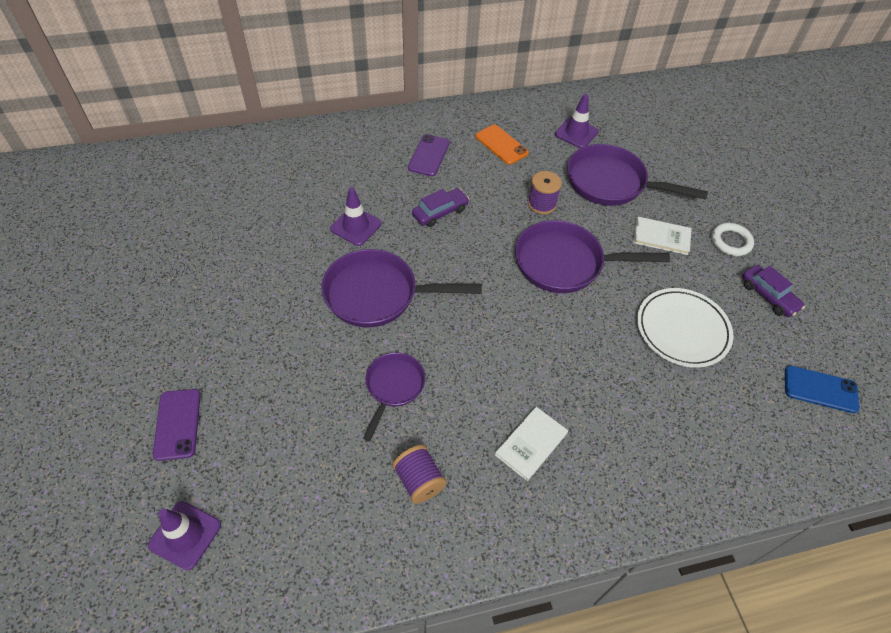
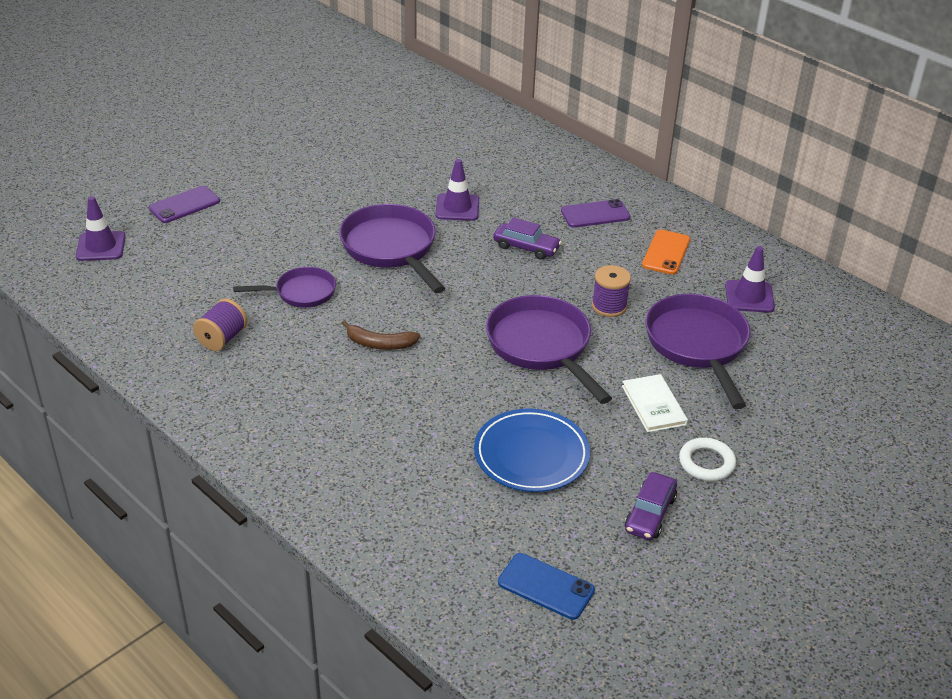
camera: 60 degrees right, 15 degrees down
(500, 362) = (379, 344): none -> brown banana
(531, 444) = (305, 390): white book -> none
(682, 330) = (531, 455): white plate -> blue plate
(820, 389) = (546, 586): blue phone -> blue phone turned 45 degrees counterclockwise

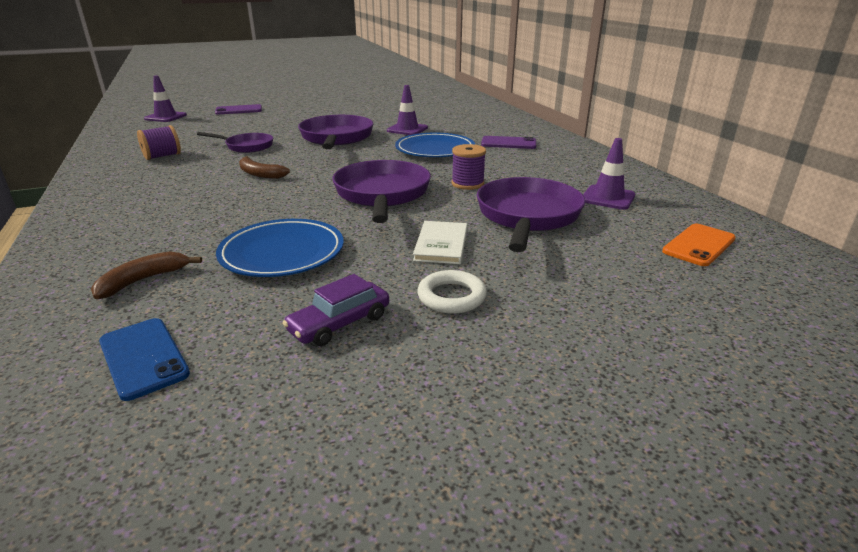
camera: 25 degrees right, 10 degrees down
(451, 521) = (143, 280): none -> brown banana
(526, 247) = (435, 150): purple car -> blue plate
(666, 252) = (549, 166): orange phone -> orange phone (699, 245)

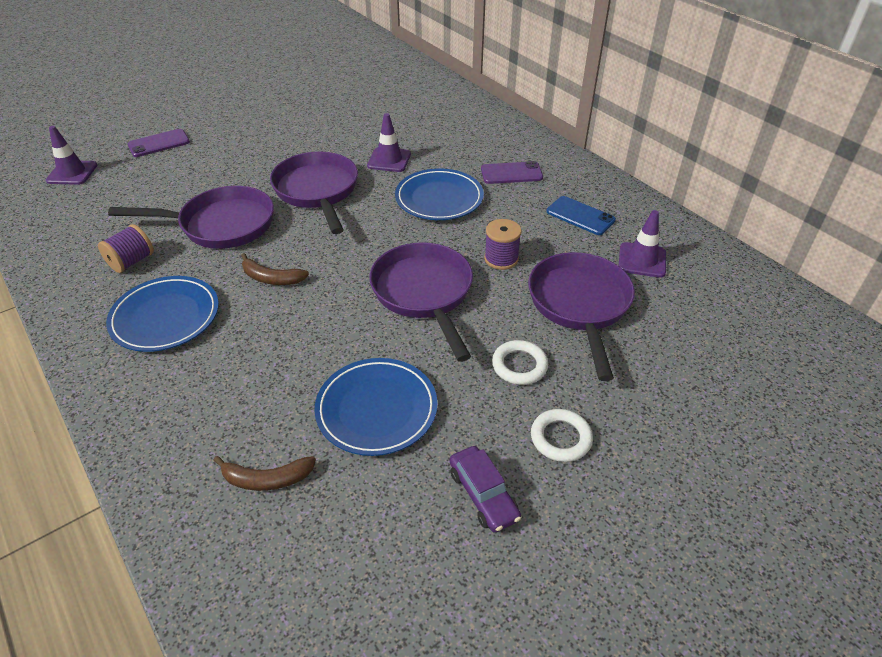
camera: 15 degrees left, 15 degrees up
(143, 280) = (266, 479): brown banana -> brown banana turned 120 degrees counterclockwise
(143, 357) = (340, 577): blue phone -> blue phone (580, 216)
(158, 184) = (165, 317): none -> blue plate
(247, 146) = (221, 225): purple pan -> purple pan, size x1.70
(339, 323) = (483, 495): purple car -> purple car turned 60 degrees counterclockwise
(441, 244) = (519, 365): white book -> white ring
(699, 245) = (739, 321): orange phone -> none

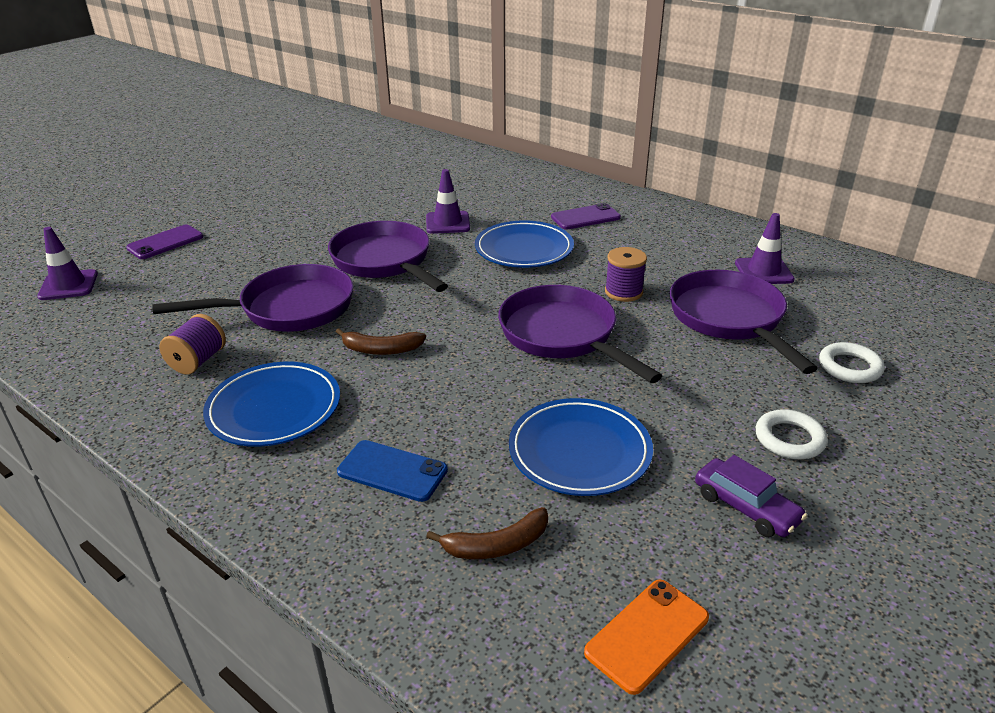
camera: 15 degrees left, 10 degrees down
(337, 588) = (647, 635): none -> orange phone
(519, 365) = (704, 382): white ring -> white ring (849, 367)
(580, 216) = (679, 243): blue phone -> blue phone (392, 471)

